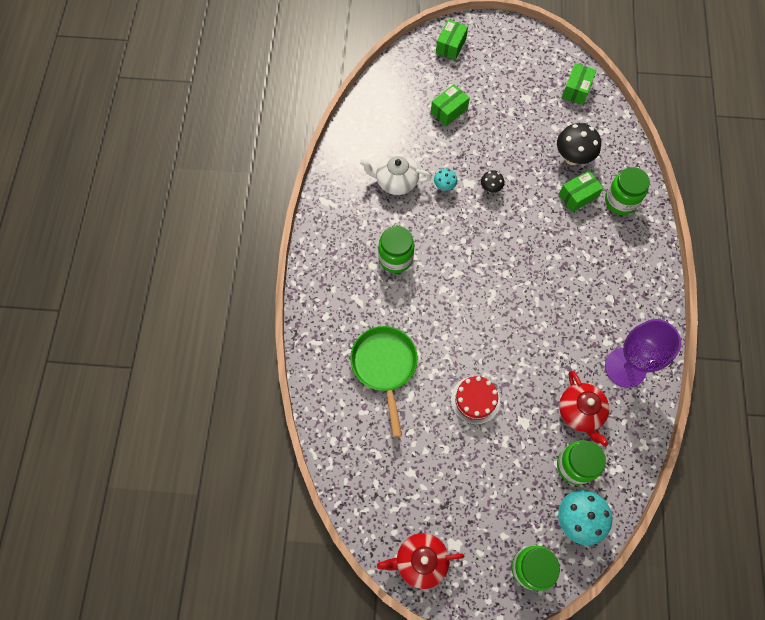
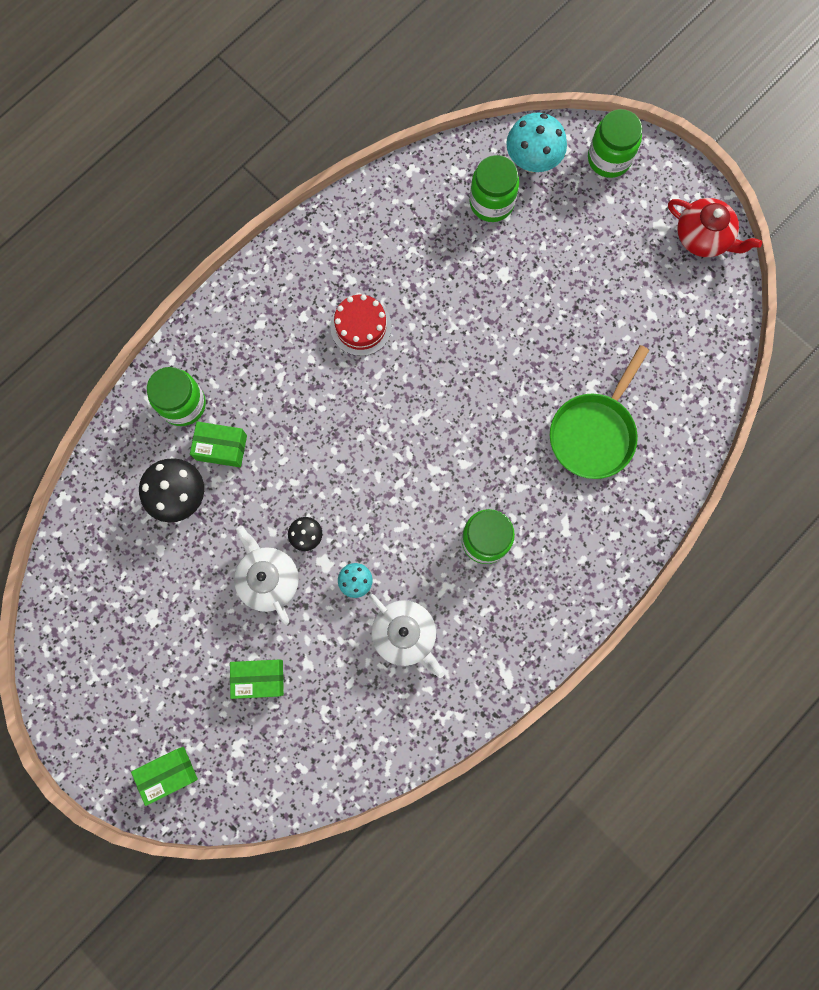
camera: 140 degrees left, 10 degrees up
(475, 400) = (532, 329): red cake -> red cake (361, 326)
(489, 155) = (268, 579): none -> white teapot
(576, 89) = (84, 578): green box -> none
(580, 412) = (441, 241): red teapot -> none
(625, 367) = (358, 244): purple goblet -> none

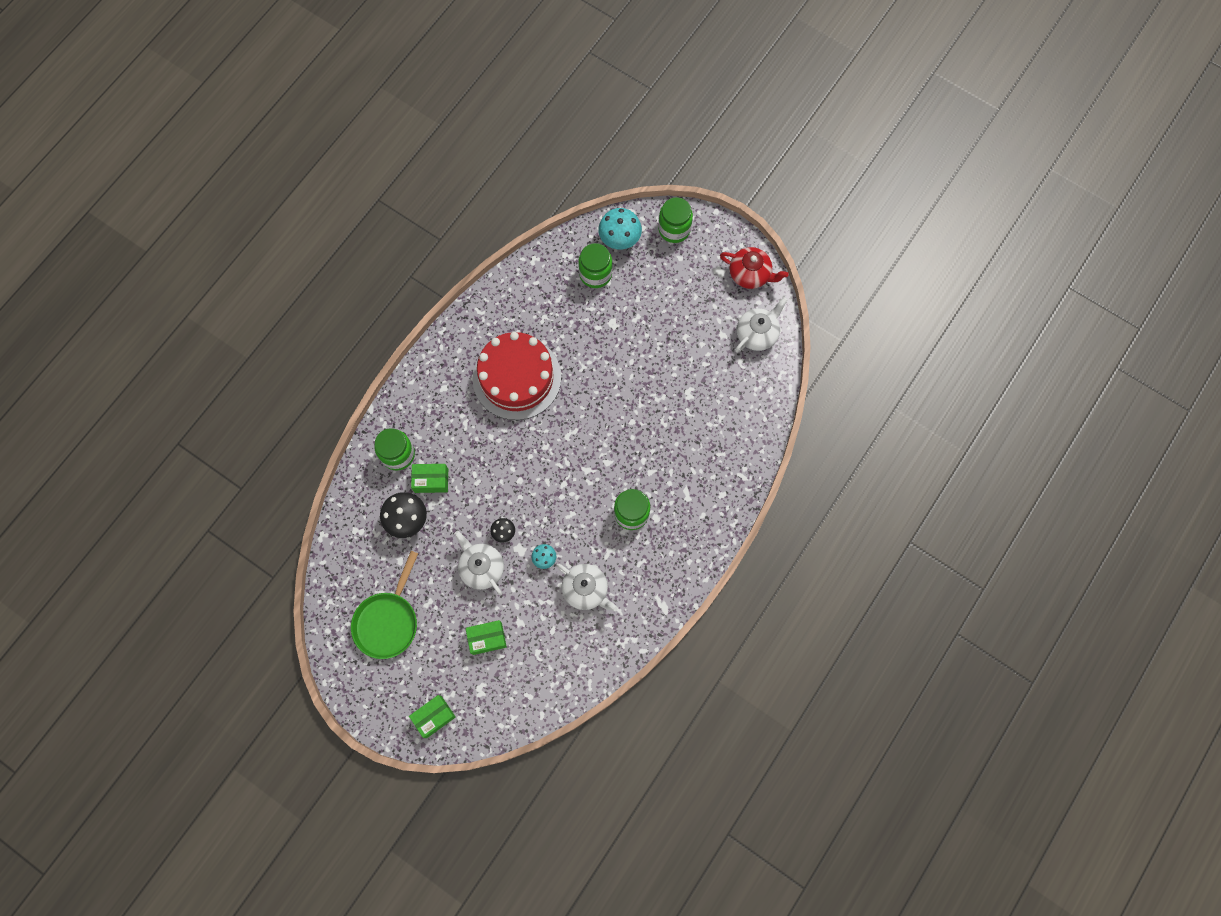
camera: 10 degrees left, 5 degrees down
(361, 326) = (517, 377): red cake -> red cake, size x1.99
(594, 432) = (696, 424): green pan -> green pan (388, 621)
(699, 321) = (757, 334): none -> white teapot

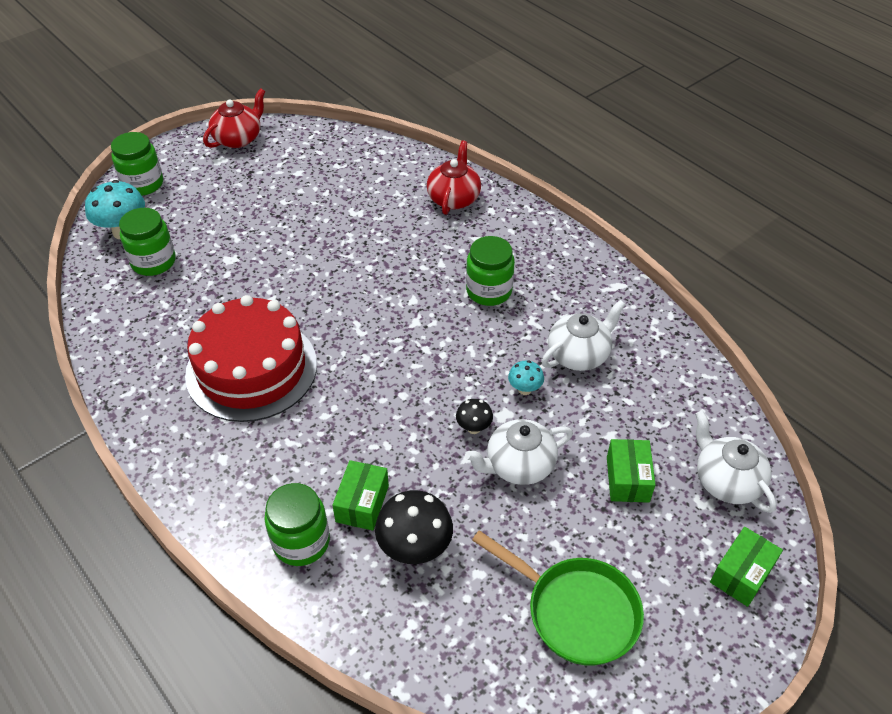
camera: 75 degrees left, 25 degrees down
(434, 717) = (741, 574): green box -> green box turned 60 degrees clockwise
(728, 462) = (454, 198): none -> red teapot
(757, 334) = (311, 147): white teapot -> white teapot (726, 481)

